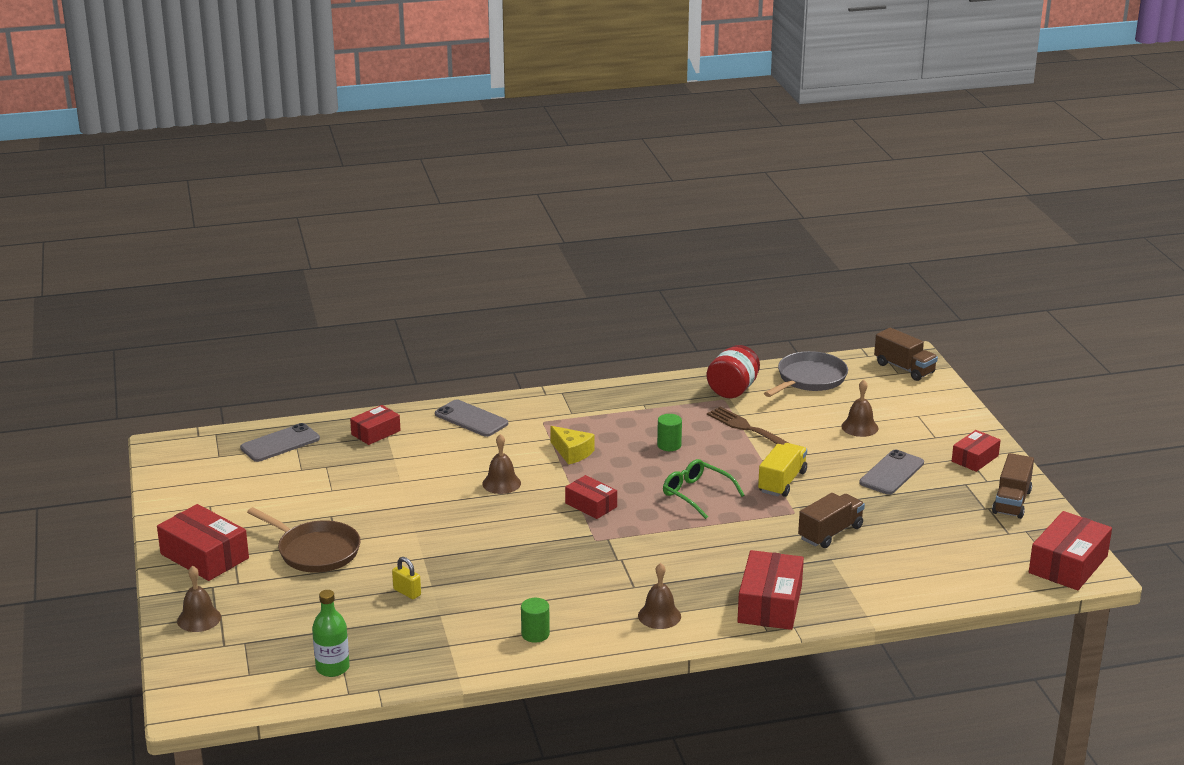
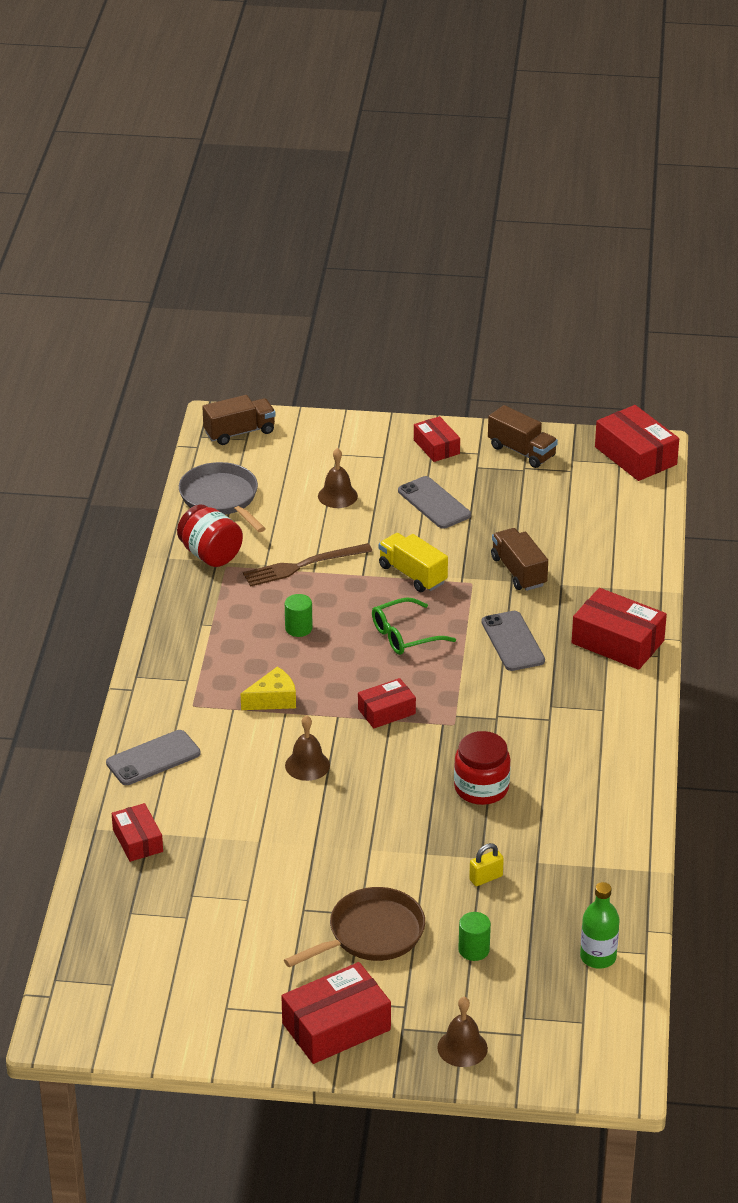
camera: 70 degrees left, 10 degrees up
(280, 443) = (114, 925): grey phone -> grey phone (512, 641)
(520, 569) = (481, 788): none -> red jar
(535, 634) = (600, 803): green cylinder -> green cylinder (474, 950)
(659, 616) = (606, 715): brown bell -> none

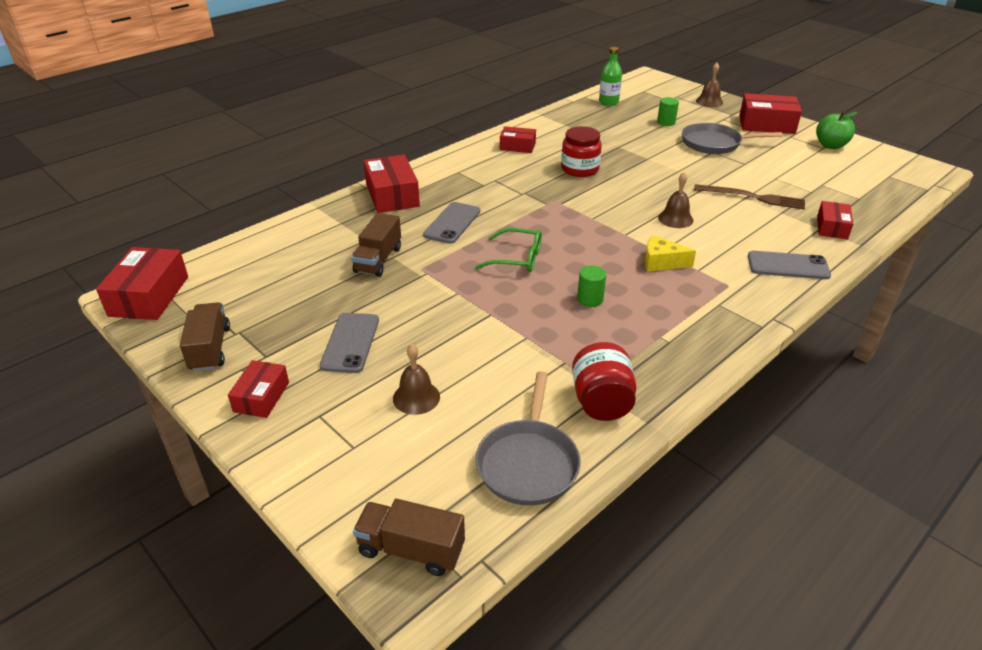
camera: 140 degrees left, 0 degrees up
(219, 1019) = (830, 145): none -> green apple
(303, 566) = (528, 346): brown fork -> brown fork (753, 197)
(371, 934) = (714, 143): brown pan -> grey pan
(386, 711) = (588, 223): red box -> red box (517, 146)
(412, 574) = (453, 295): yellow truck -> none
(486, 878) = (626, 139): yellow padlock -> none

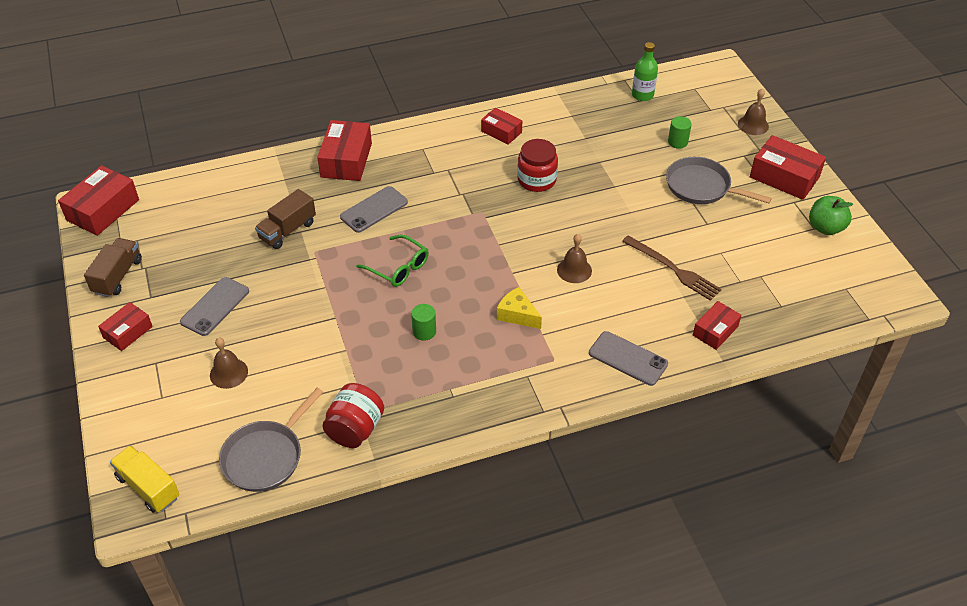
camera: 25 degrees right, 10 degrees up
(411, 550) = (148, 487): brown truck -> yellow truck

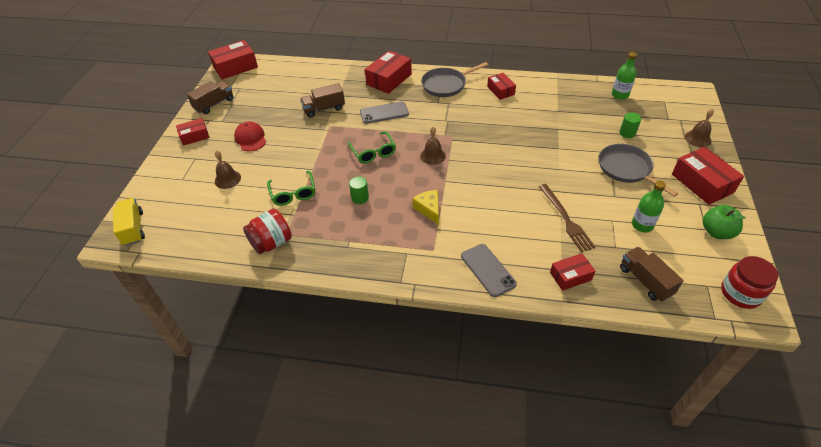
camera: 30 degrees right, 0 degrees up
(215, 306) = (250, 138): grey phone -> red cap
(266, 456) = (208, 238): grey pan -> grey pan (446, 85)
(334, 358) = (293, 193): none -> green glasses
(536, 180) = (504, 127): red jar -> red jar (740, 293)
(574, 270) = (490, 194): brown bell -> brown bell (433, 156)
(752, 247) = (642, 225): none -> green bottle
(788, 307) = (645, 281): none -> brown truck

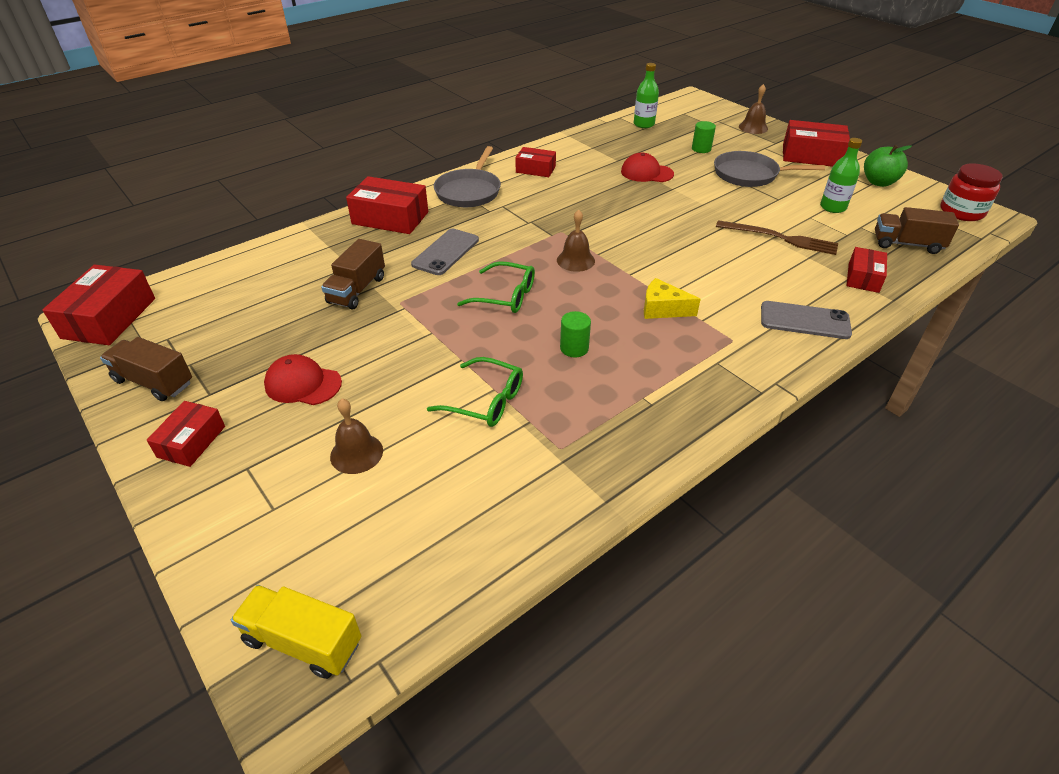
camera: 50 degrees left, 5 degrees down
(214, 104) = (154, 382): brown truck -> brown truck turned 60 degrees counterclockwise
(271, 243) = (559, 473): red jar -> none
(389, 79) = (390, 218): red box -> red box turned 60 degrees counterclockwise
(561, 129) = (646, 173): none -> red cap

